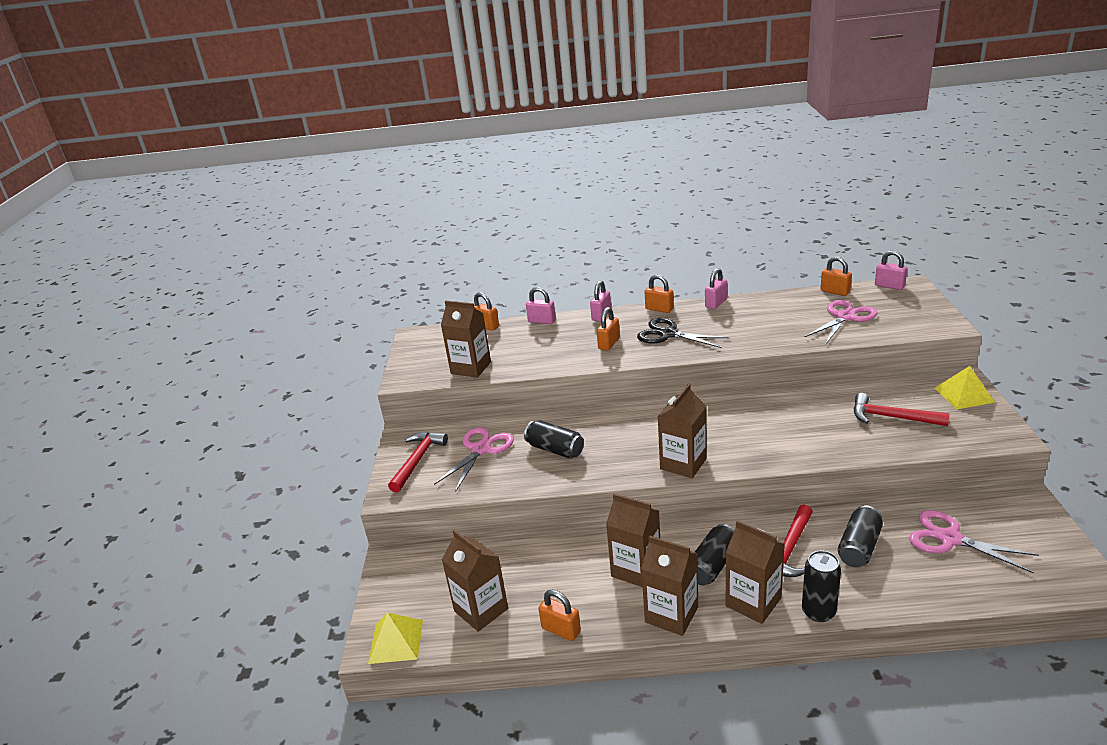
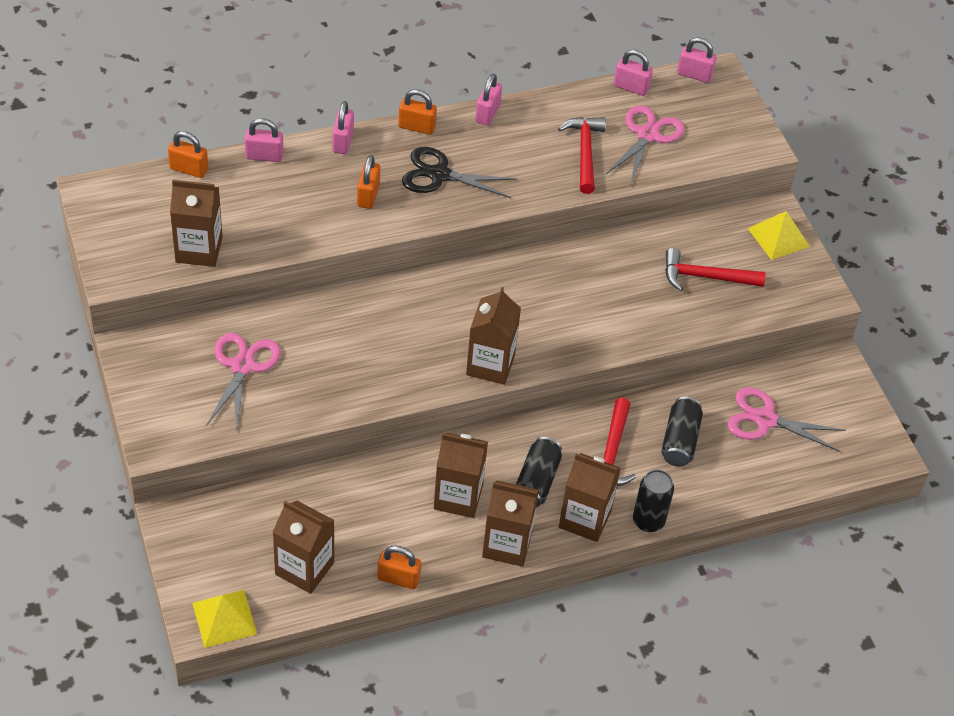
camera: 25 degrees left, 20 degrees up
(417, 460) = (167, 391): red hammer -> red hammer (584, 153)
(555, 449) = (335, 358): black can -> none
(835, 292) = (631, 87): orange padlock -> pink padlock

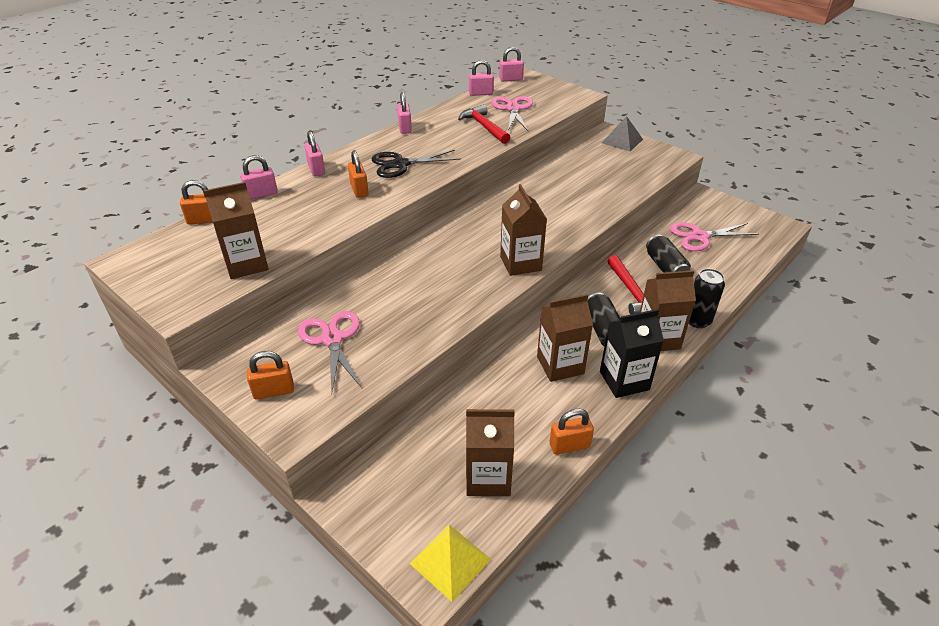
camera: 25 degrees left, 10 degrees down
(417, 127) = (363, 147): orange padlock -> orange padlock (274, 391)
(507, 545) = (624, 380): brown carton -> black carton
(706, 277) = (604, 171): red hammer -> none
(778, 237) = (622, 141): yellow pyramid -> grey pyramid

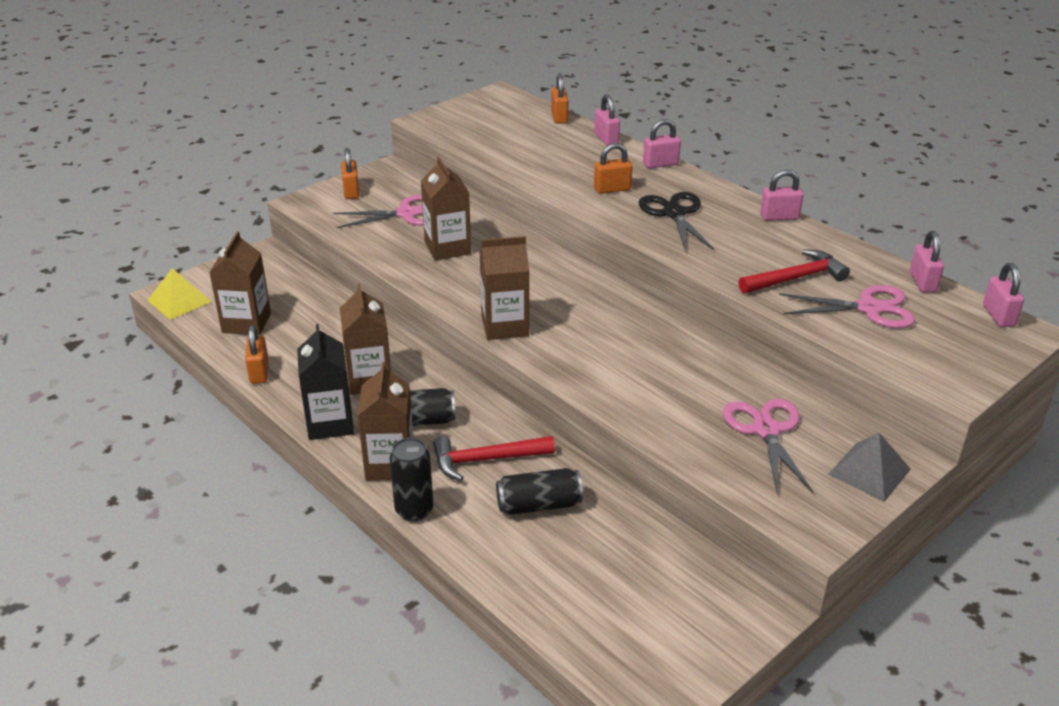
camera: 95 degrees right, 5 degrees down
(246, 264) = (481, 141): brown carton -> brown carton (447, 248)
(699, 236) = (621, 567): pink scissors -> pink scissors (766, 430)

